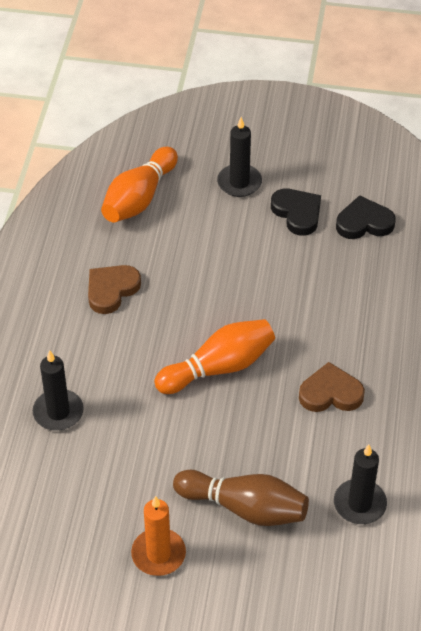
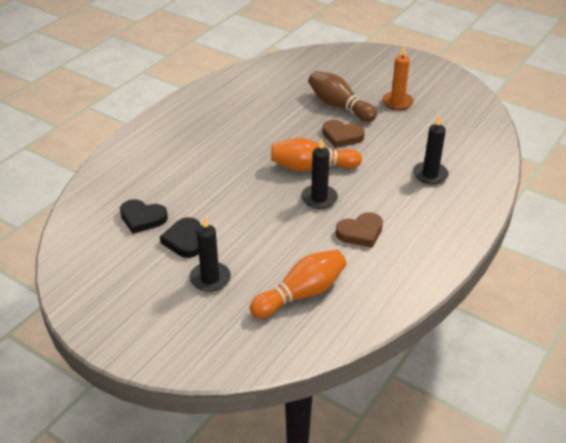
camera: 155 degrees left, 10 degrees down
(330, 393) = (252, 136): brown heart -> brown heart (342, 136)
(359, 504) = (276, 92): black candle -> black candle (319, 198)

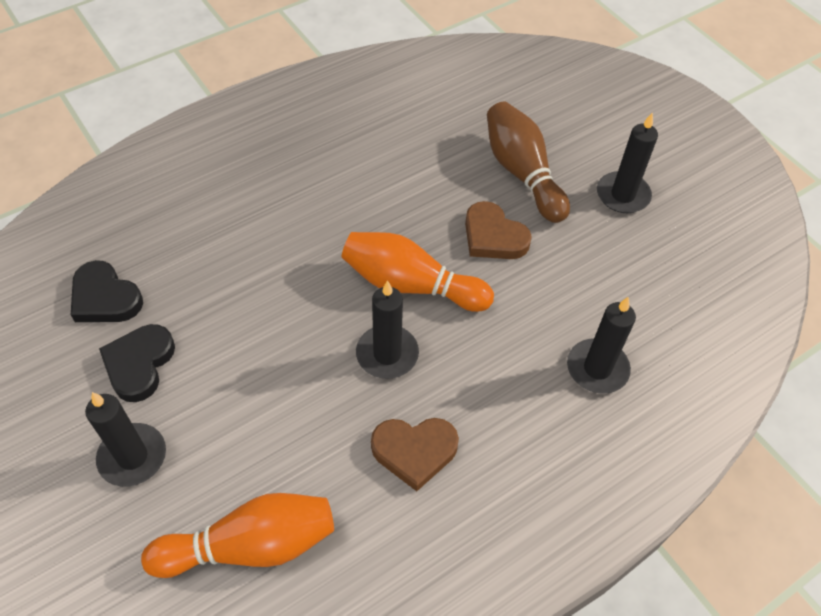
camera: 20 degrees right, 15 degrees up
(397, 102) = (622, 195): orange candle -> black candle

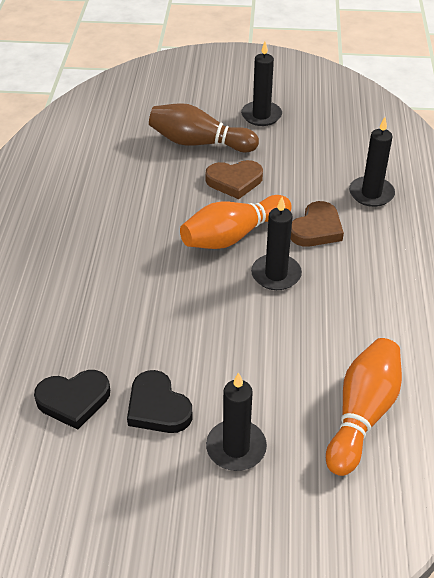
camera: 50 degrees left, 10 degrees down
(414, 451) = (359, 300): brown heart -> brown heart (316, 229)

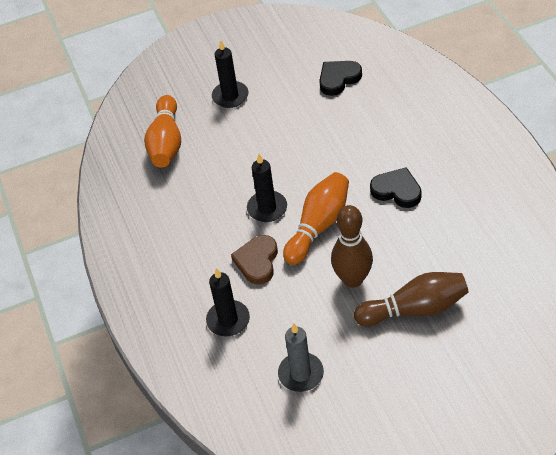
camera: 160 degrees right, 5 degrees up
(157, 407) = (288, 96): black heart -> black heart (397, 190)
(234, 181) = (353, 279): brown heart -> brown bowling pin
(261, 115) = (381, 375): black candle -> none
(326, 137) = (301, 374): none -> grey candle

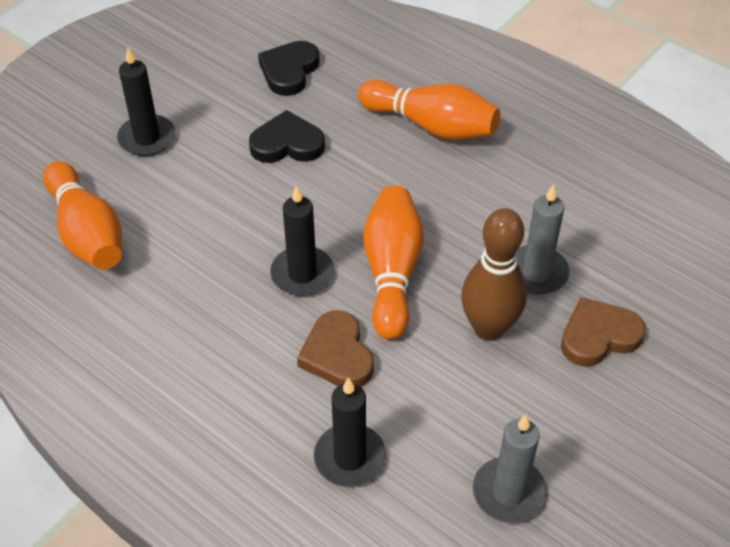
camera: 35 degrees left, 0 degrees up
(397, 190) = (465, 189): black heart -> black heart (287, 144)
(403, 143) = (431, 126): none -> orange bowling pin
(404, 257) = (536, 273): none -> grey candle
(415, 309) = (598, 336): brown bowling pin -> brown heart

